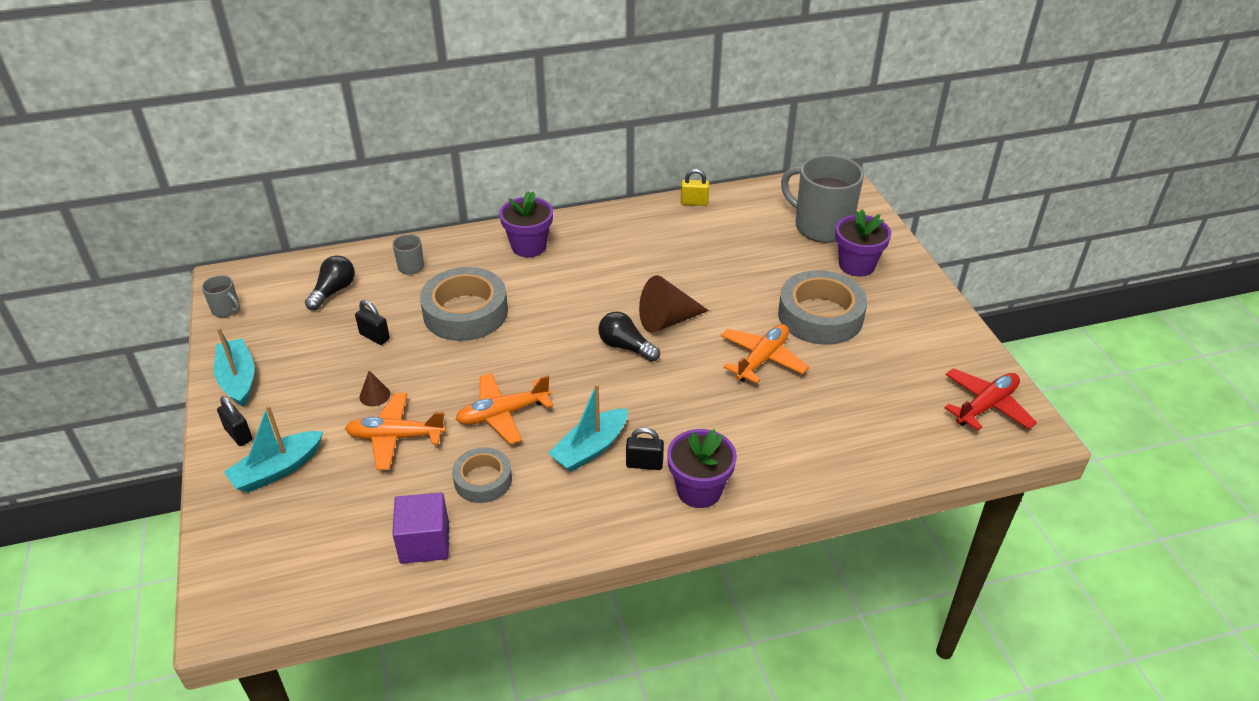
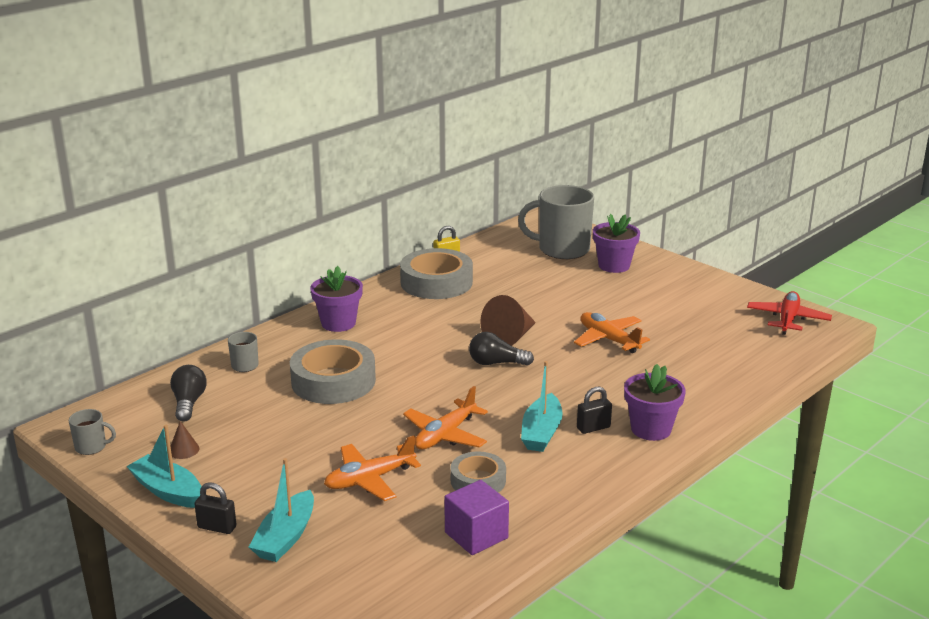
camera: 30 degrees left, 15 degrees down
(374, 336) = (268, 421): black padlock -> none
(374, 395) = (316, 459): brown cone -> brown cone (184, 450)
(762, 359) = (608, 339): orange plane -> orange plane turned 45 degrees counterclockwise
(820, 316) = (621, 302): grey tape -> grey tape (436, 282)

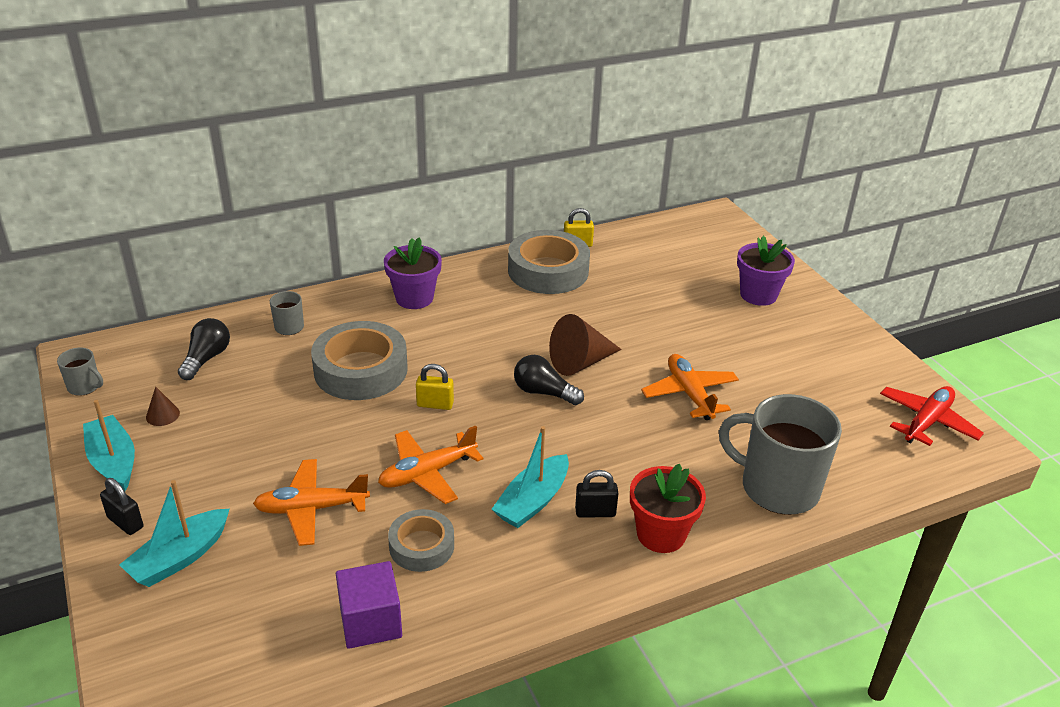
camera: 20 degrees right, 10 degrees up
(415, 390) = (435, 404): none -> yellow padlock
(562, 249) = (712, 260): grey mug -> grey mug (777, 487)
(651, 429) = (661, 534): purple flower pot -> red flower pot

